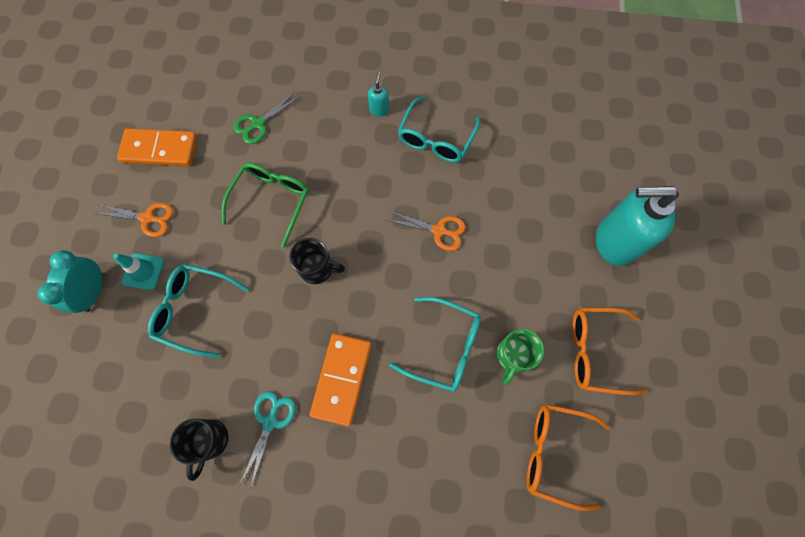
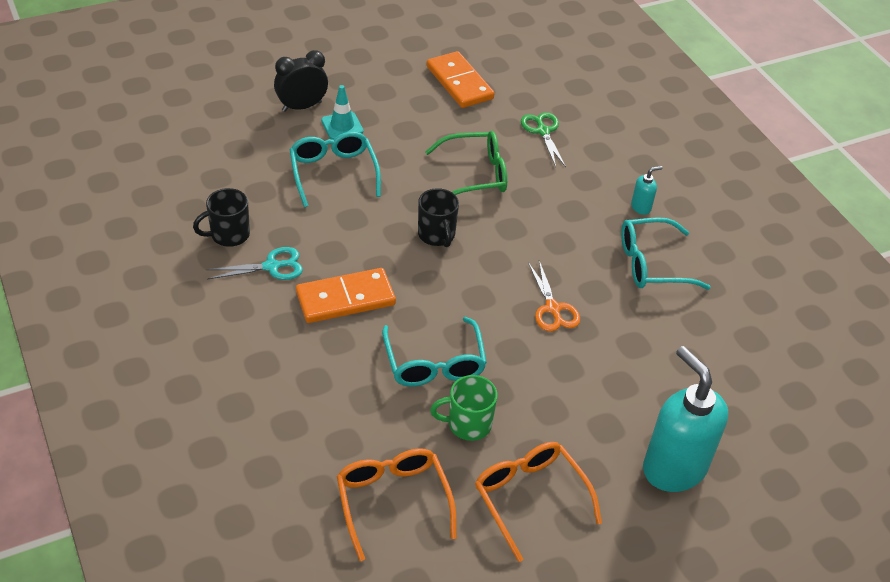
camera: 55 degrees right, 25 degrees down
(94, 292) = (302, 106): turquoise clock -> black clock
(148, 218) = (391, 106): orange scissors -> none
(258, 124) = (542, 131): green scissors -> green scissors turned 60 degrees clockwise

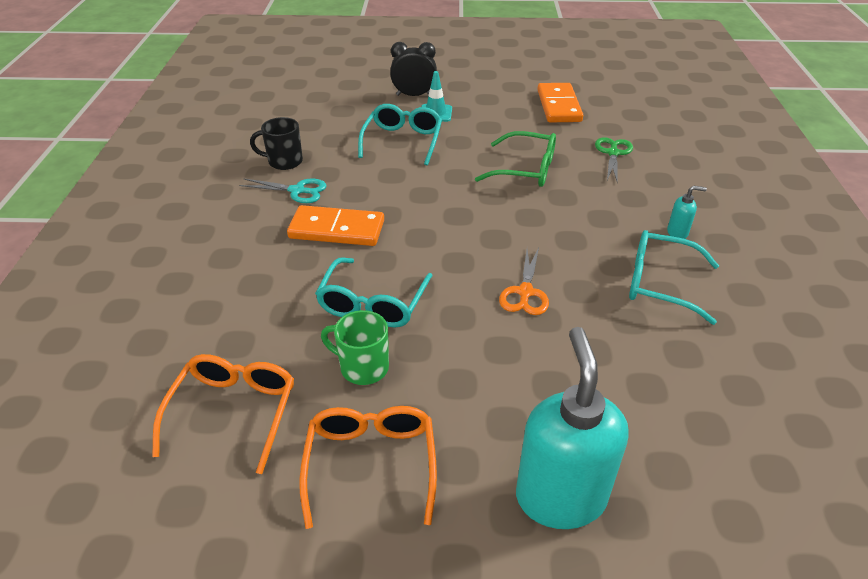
camera: 30 degrees right, 5 degrees down
(437, 235) = (456, 204): black mug -> none

